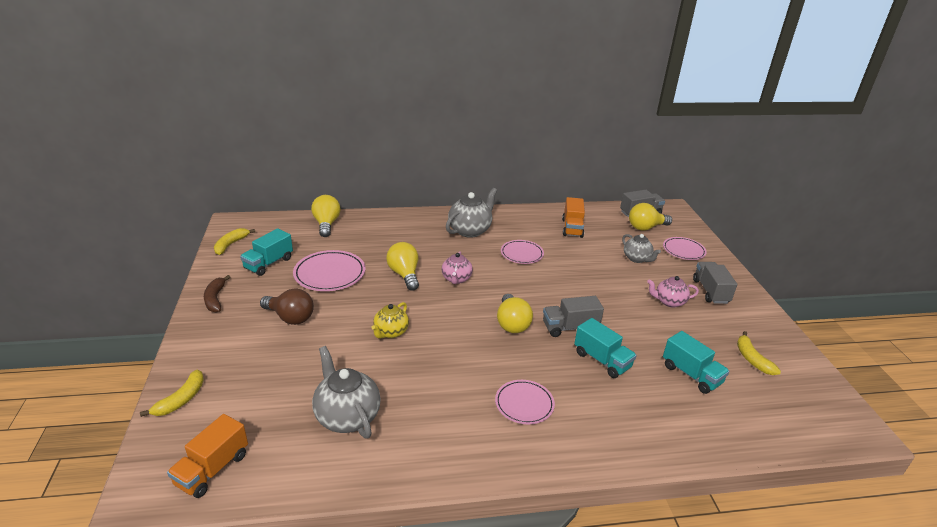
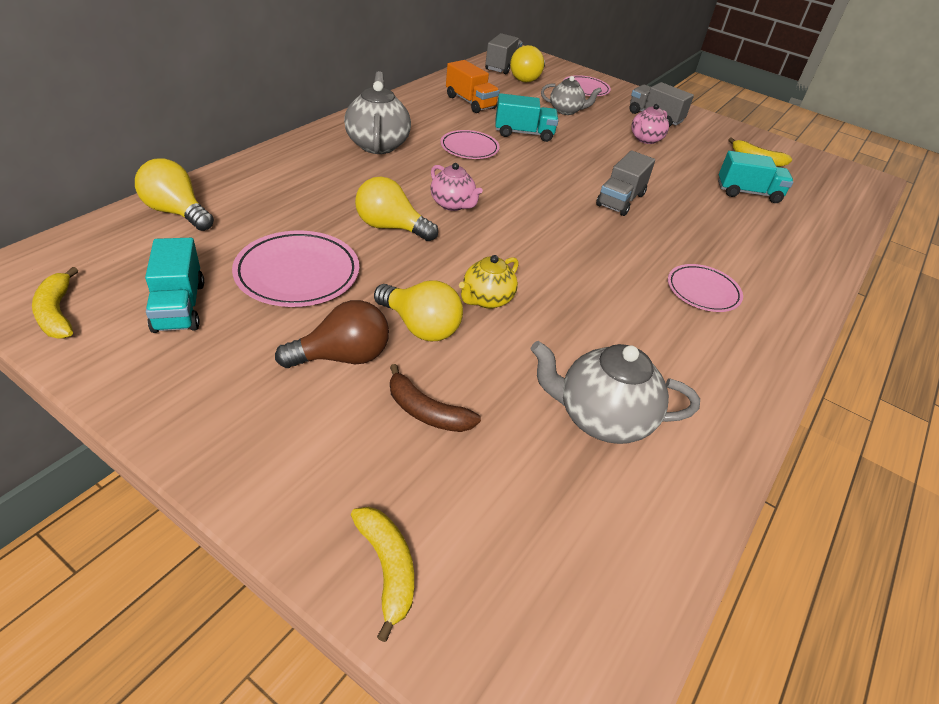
camera: 50 degrees left, 10 degrees up
(212, 469) = (583, 605): orange truck -> none
(215, 299) = (180, 403): brown banana -> brown banana (426, 412)
(390, 332) = (486, 299): yellow teapot -> yellow teapot turned 60 degrees clockwise
(512, 323) = (574, 223): yellow light bulb -> yellow light bulb (420, 327)
(602, 360) = (685, 216): turquoise truck -> turquoise truck (523, 133)

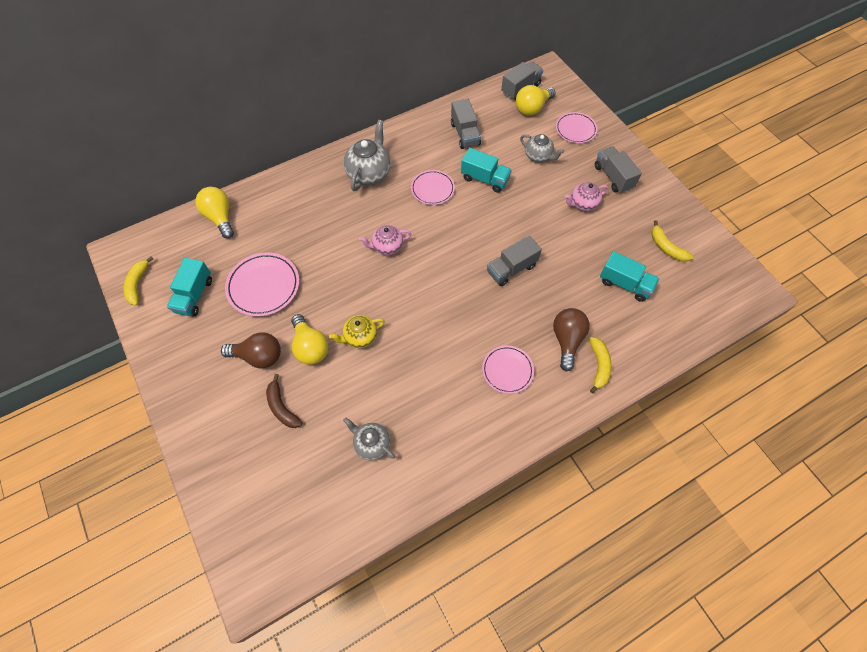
camera: 30 degrees right, 20 degrees up
(387, 568) = (219, 488): yellow banana -> yellow banana (599, 365)
(390, 227) = (336, 259): yellow light bulb -> none
(452, 204) = (387, 246): pink teapot -> pink teapot turned 90 degrees clockwise
(470, 102) = (465, 134): orange truck -> grey truck
(601, 418) = (371, 444): grey teapot -> grey teapot, size x0.63
(739, 249) = (567, 340): none -> brown light bulb

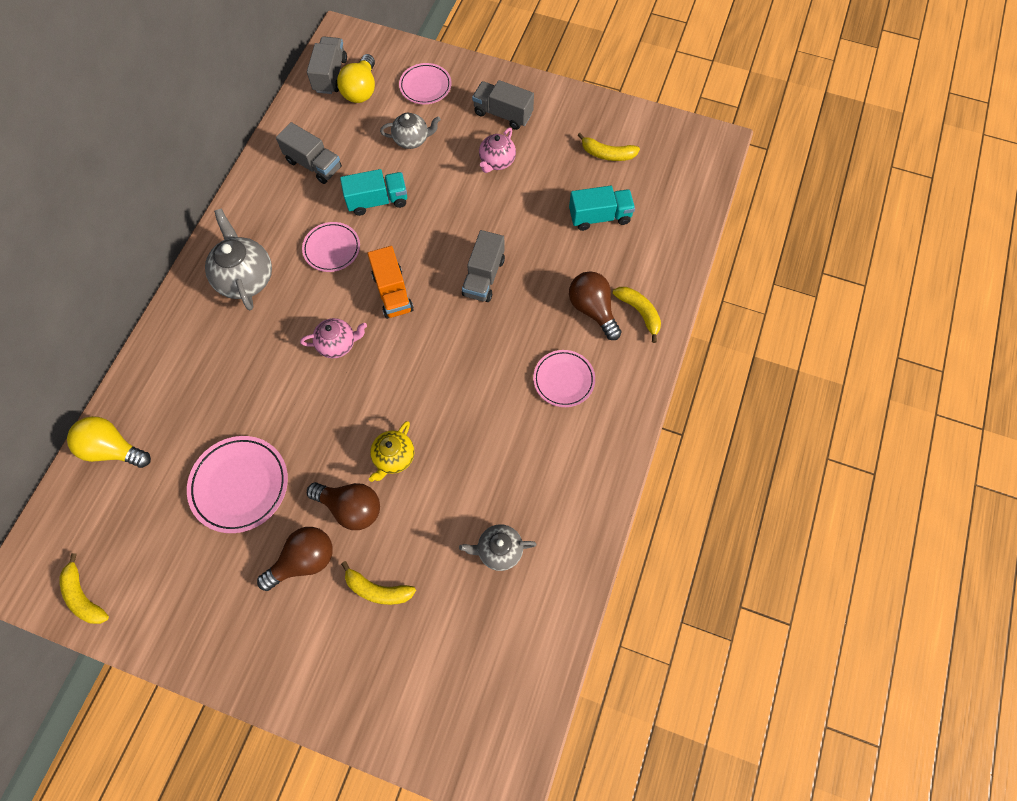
camera: 40 degrees left, 5 degrees up
(194, 295) = (167, 555): turquoise truck -> none
(282, 407) = (377, 589): brown banana -> yellow banana
(310, 347) = (351, 508): yellow light bulb -> brown light bulb
(387, 246) = (338, 344): pink teapot -> pink teapot turned 135 degrees counterclockwise
(446, 239) = (393, 292): none -> orange truck

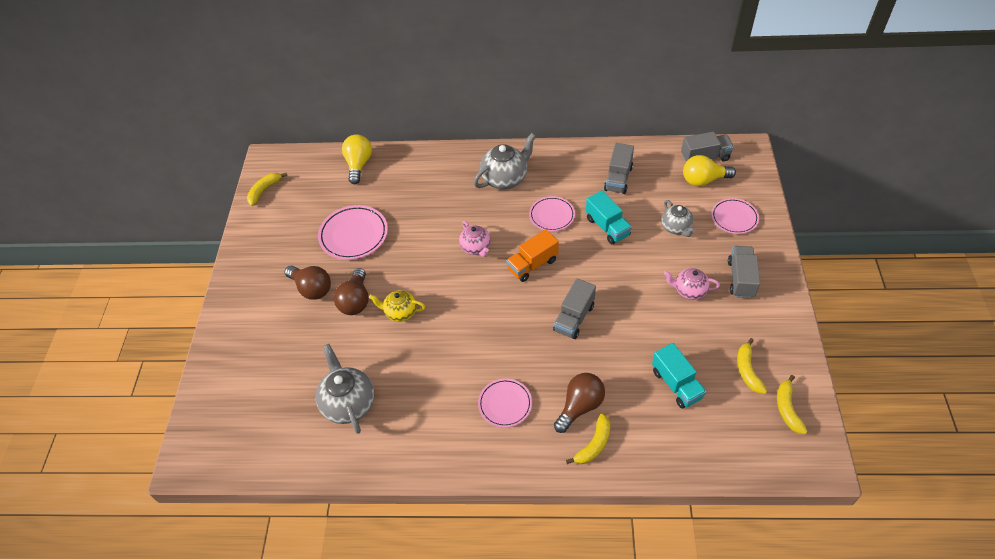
camera: 75 degrees right, 15 degrees down
(377, 589) = (301, 337): yellow banana -> yellow banana (787, 409)
(483, 277) = (574, 318): grey truck -> grey truck turned 60 degrees counterclockwise
(499, 550) = (348, 403): grey teapot -> grey teapot, size x1.59

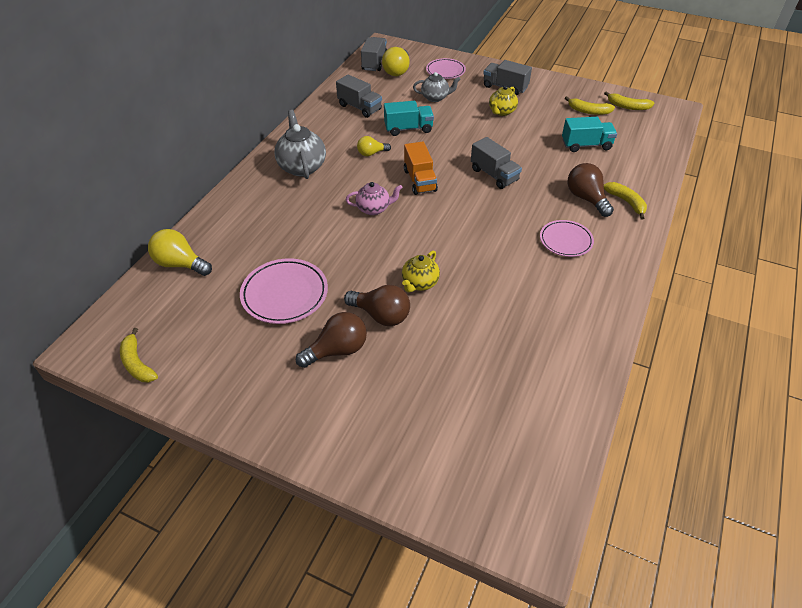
camera: 70 degrees left, 5 degrees down
(348, 403) = (515, 354): grey teapot -> none
(552, 215) = (371, 153): pink plate -> yellow light bulb
(689, 290) = (501, 112): pink teapot -> yellow teapot

